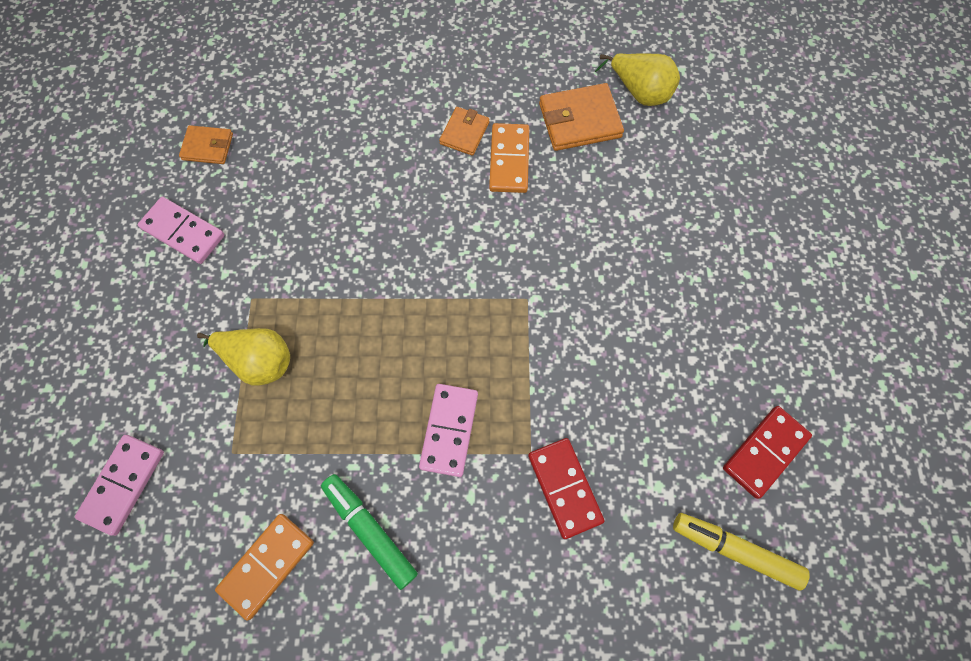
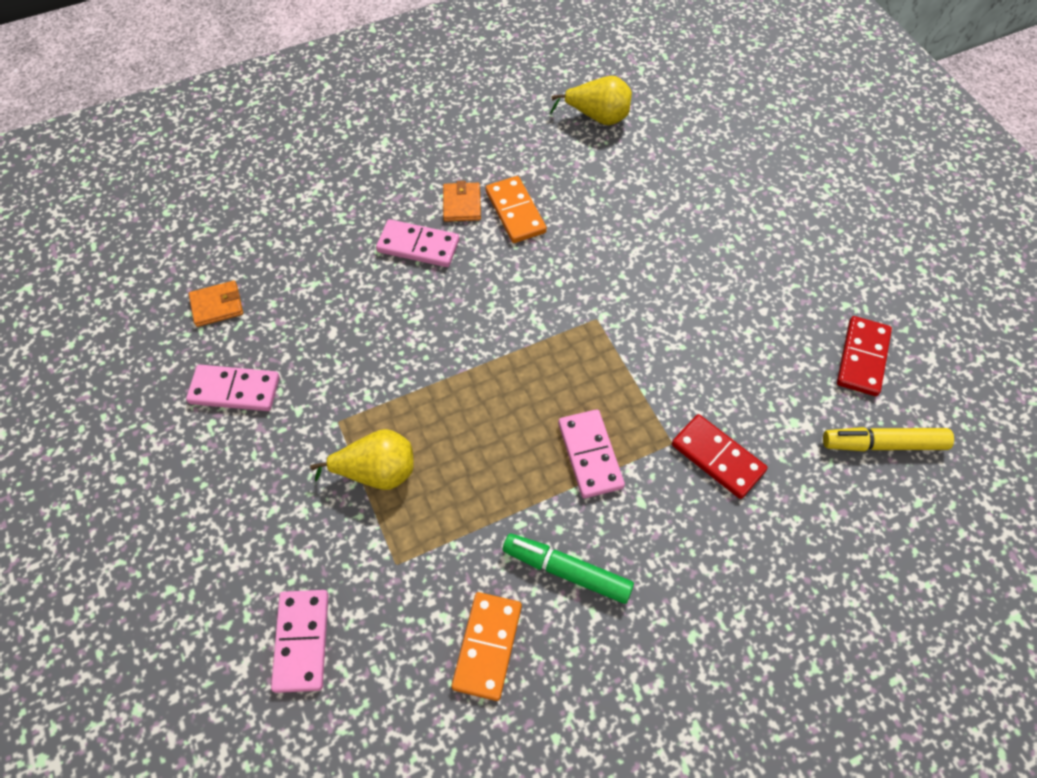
camera: 25 degrees left, 10 degrees down
(404, 159) = (418, 246): none -> pink domino
(579, 120) = (559, 158): orange wallet -> none

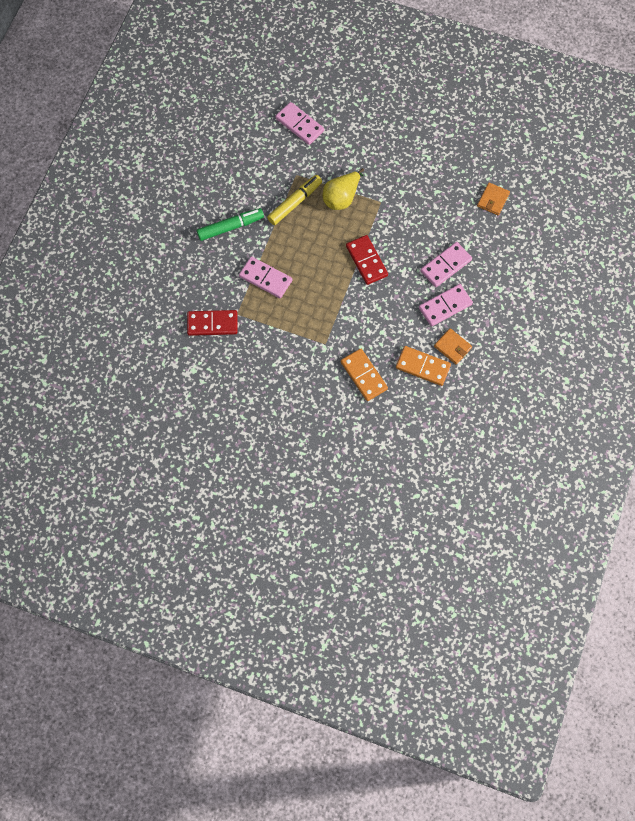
camera: 135 degrees right, 10 degrees up
(234, 390) = (436, 176): pink domino -> pink domino (445, 265)
(487, 646) = (233, 178): orange domino -> orange domino (363, 375)
(597, 117) = (447, 468): yellow pear -> none
(862, 358) = (187, 432): red domino -> red domino (366, 261)
(883, 444) = (147, 393): yellow marker -> yellow marker (294, 203)

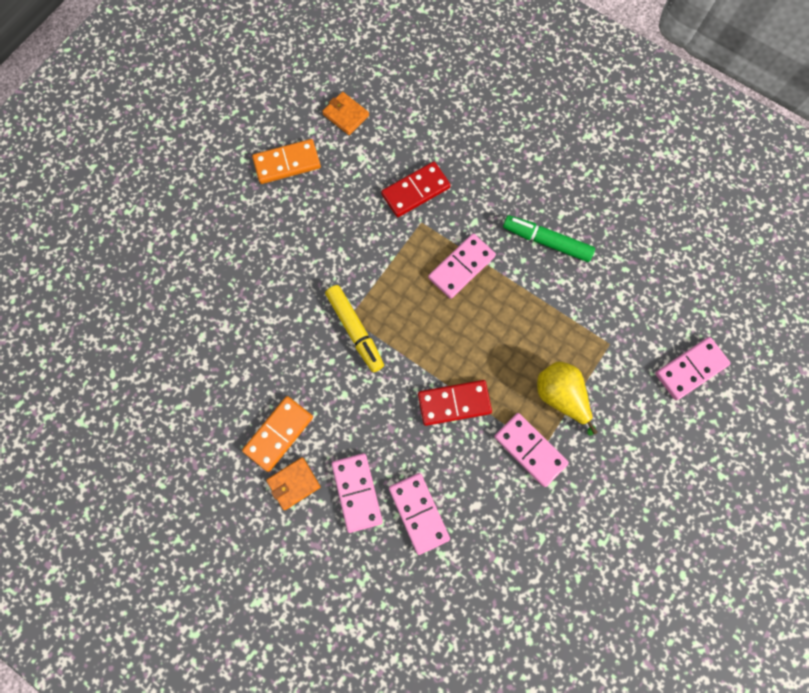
camera: 105 degrees right, 5 degrees up
(212, 324) = (415, 191): red domino -> red domino turned 45 degrees clockwise
(230, 227) = (546, 242): green marker -> green marker turned 120 degrees clockwise
(294, 203) = (565, 331): yellow marker -> yellow marker (355, 330)
(363, 375) = (291, 353): orange domino -> orange domino (287, 163)
(383, 209) = (530, 449): none -> pink domino
(493, 200) = (509, 621): orange wallet -> orange wallet (346, 115)

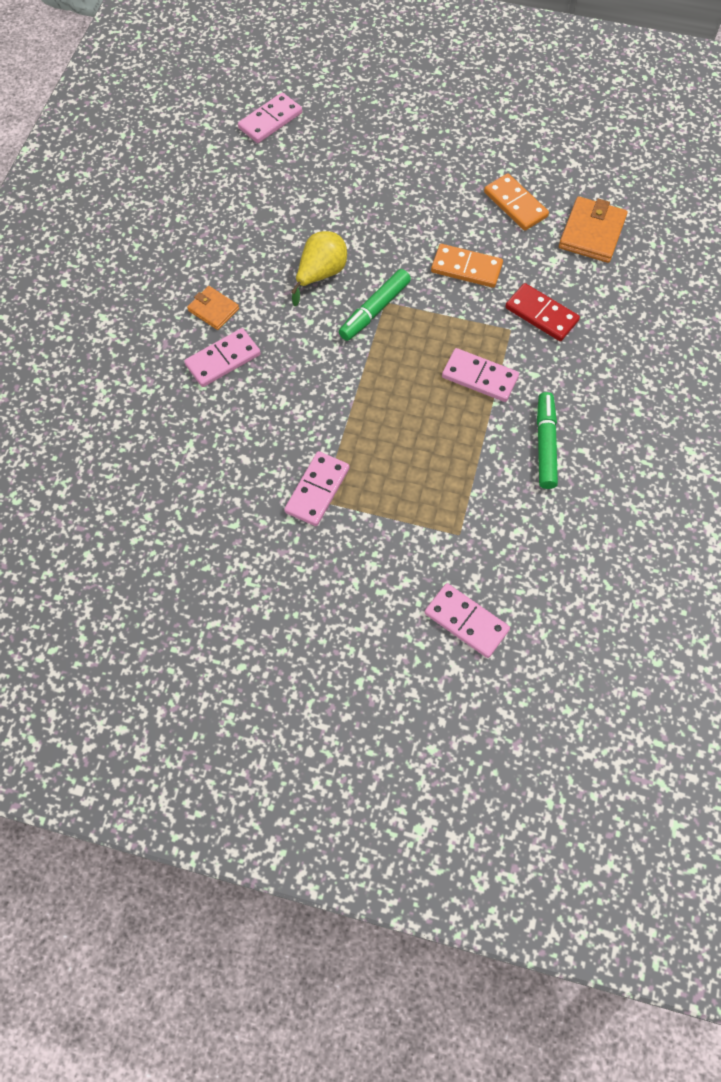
camera: 70 degrees right, 10 degrees down
(278, 433) = (253, 284): orange domino -> orange domino (466, 268)
(346, 115) = (591, 233): orange wallet -> orange wallet, size x1.63
(355, 330) = (375, 310): yellow marker -> green marker
(419, 513) = (221, 414): pink domino -> pink domino (270, 121)
(454, 403) = (337, 412): red domino -> none
(560, 396) = (383, 503): yellow pear -> yellow pear (320, 274)

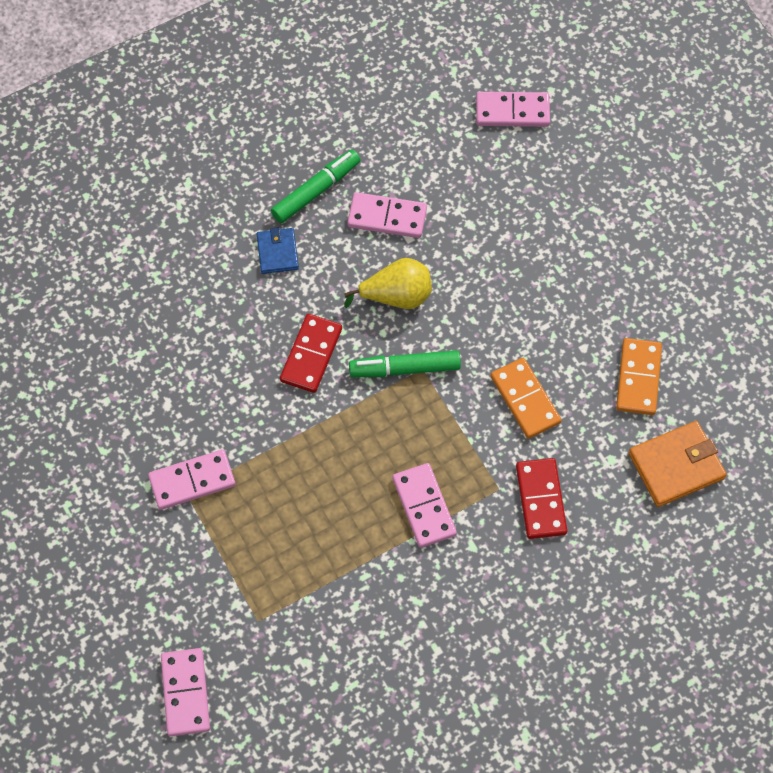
camera: 45 degrees right, 0 degrees up
(213, 310) = (277, 252): orange wallet -> blue wallet
(223, 360) = (239, 304): pink domino -> pink domino (387, 217)
(306, 350) = (311, 355): none -> red domino
(545, 445) = (410, 614): green marker -> green marker (316, 191)

